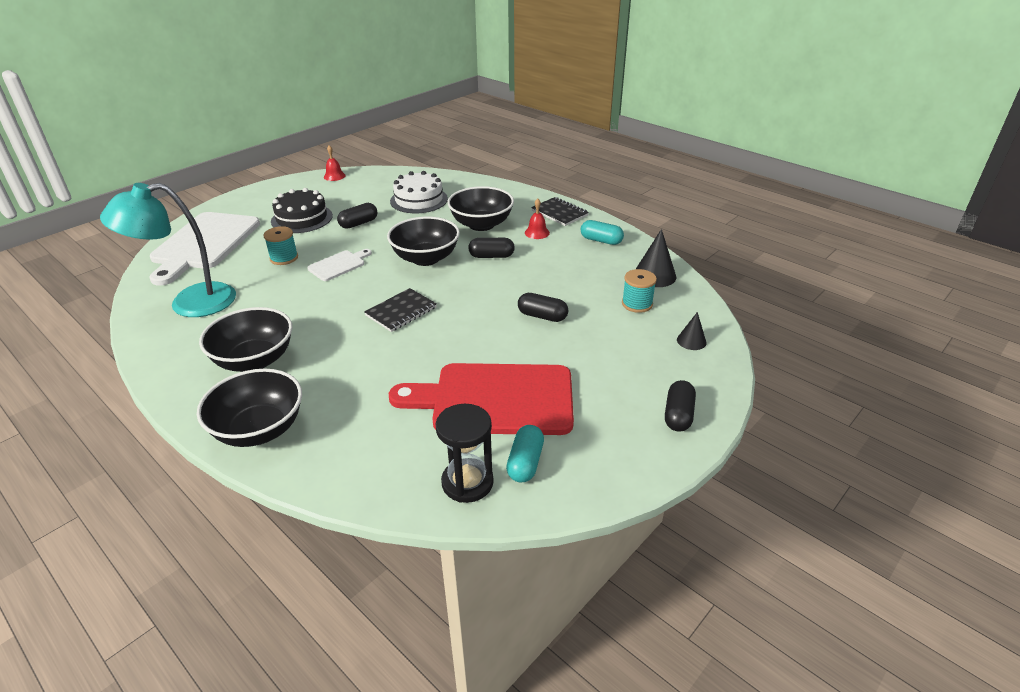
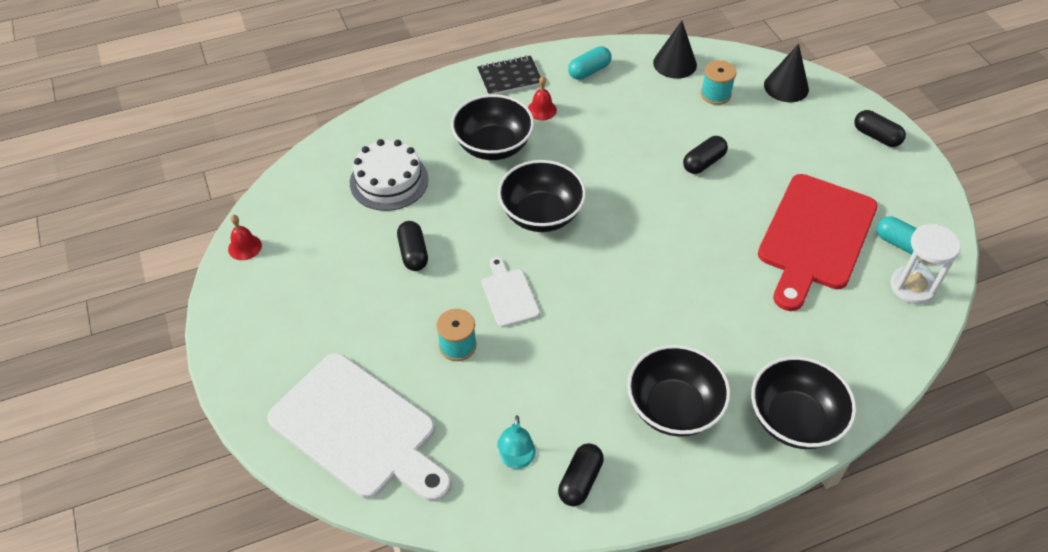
camera: 65 degrees left, 15 degrees up
(189, 303) = (516, 460): turquoise lamp -> turquoise lamp, size x0.45
(302, 218) = (356, 308): black cake -> none
(401, 311) = (641, 264): black notebook -> none
(467, 482) = (912, 286): black hourglass -> white hourglass
(491, 256) = (570, 161): black capsule -> black capsule (580, 480)
(691, 341) = (786, 87): black cone -> black cone, size x1.68

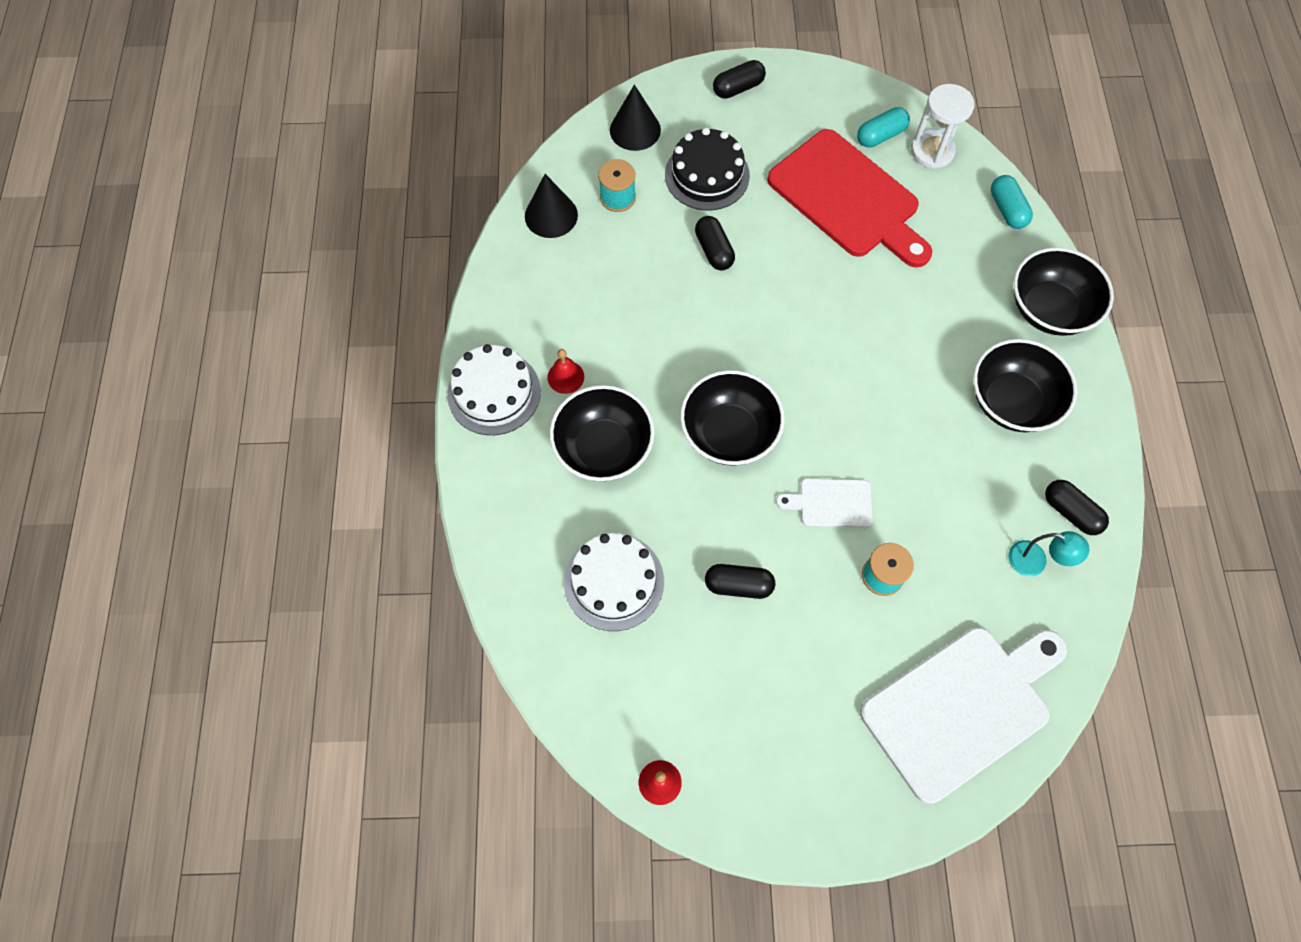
camera: 70 degrees left, 15 degrees up
(509, 77) = (494, 393): black notebook -> white cake
(589, 71) = (523, 305): turquoise capsule -> turquoise capsule (1007, 209)
(773, 140) = (707, 175): none -> black cake

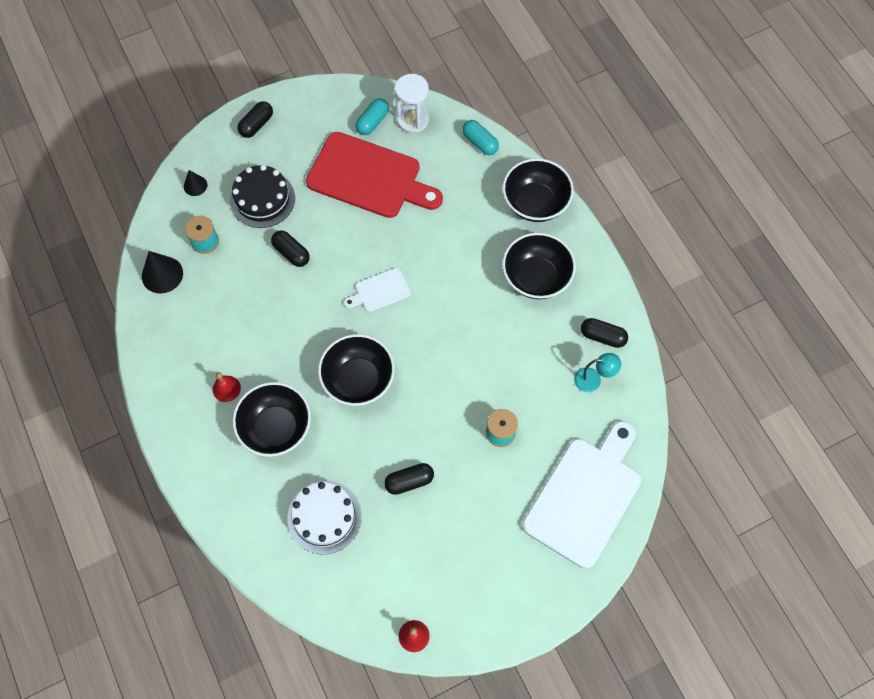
camera: 25 degrees left, 0 degrees up
(494, 393) = (180, 422): white cake -> none
(635, 130) = (195, 185): black cone -> black cone, size x0.60
(831, 503) = (447, 398): white cutting board -> white cutting board (380, 291)

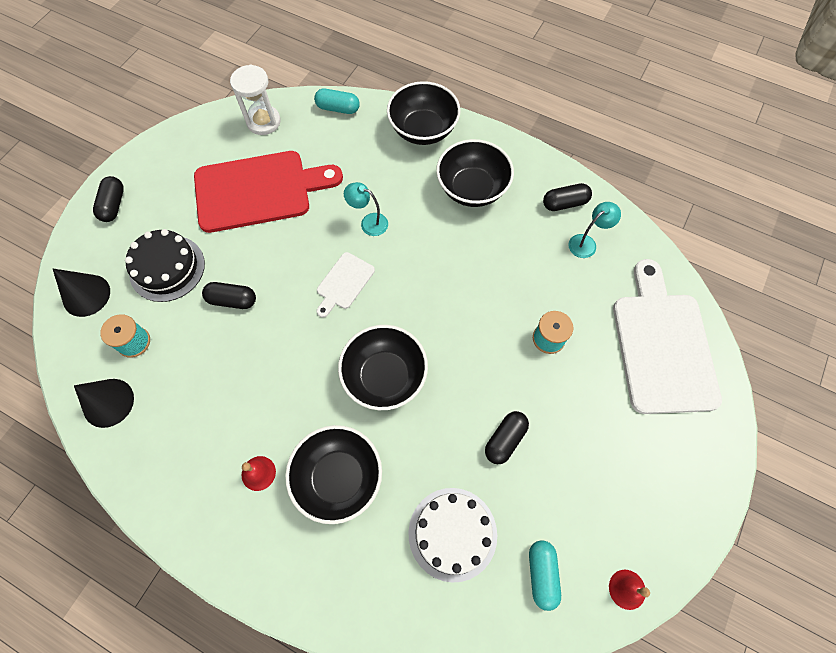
camera: 35 degrees left, 0 degrees up
(195, 185) = (86, 295): black cone -> black cone, size x1.68
(372, 122) = (227, 143): turquoise capsule -> turquoise capsule (541, 574)
(433, 255) = (368, 222): none -> turquoise lamp

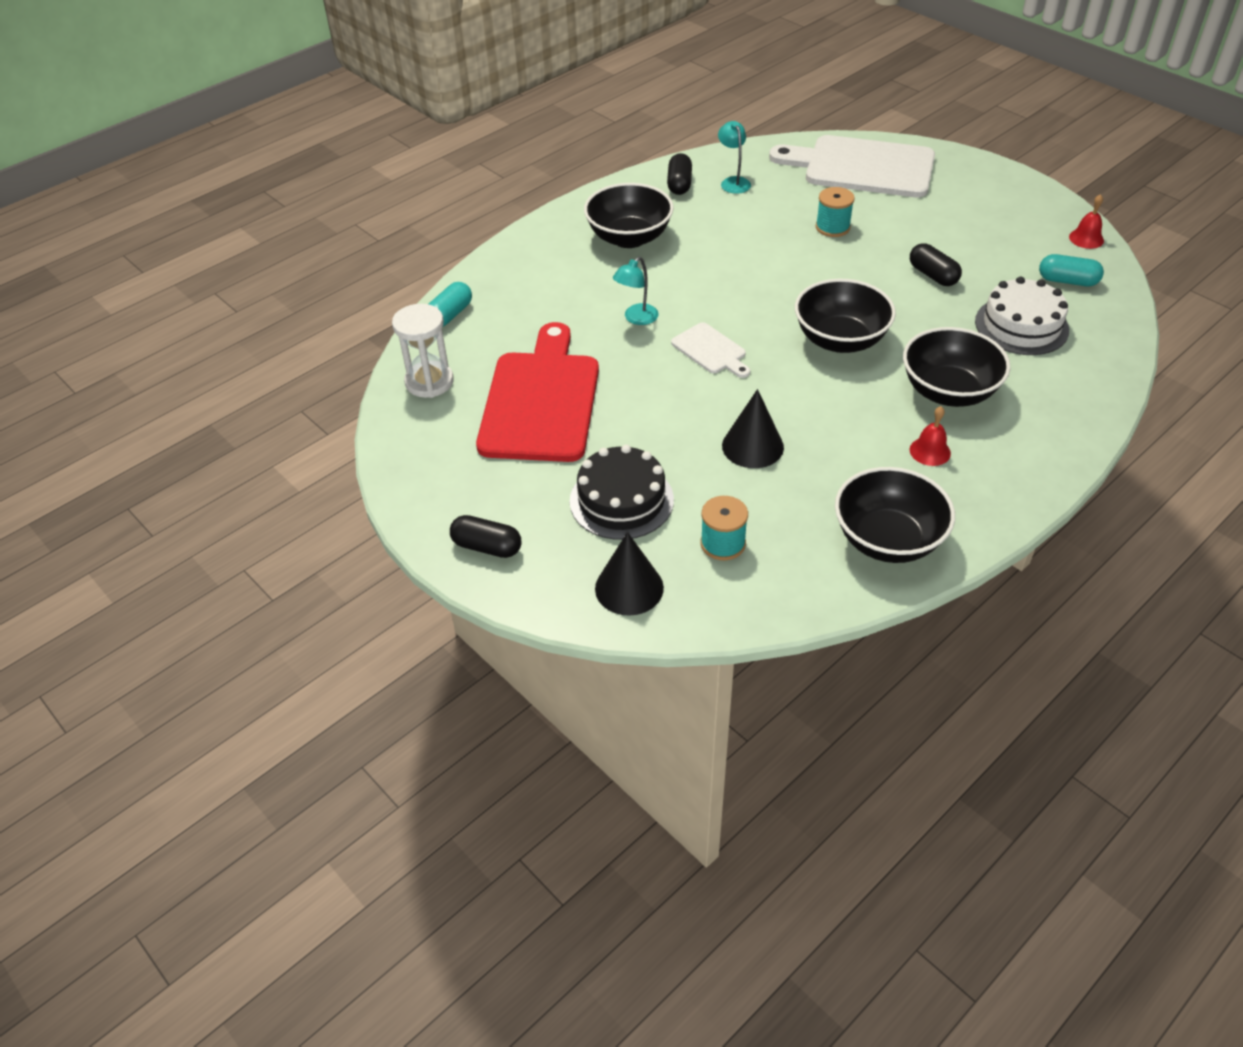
camera: 70 degrees left, 20 degrees down
(108, 402) = (803, 576): black cone -> black cone (752, 446)
(232, 300) = (696, 445): black capsule -> none
(423, 130) = (526, 256): black bowl -> black bowl (887, 540)

